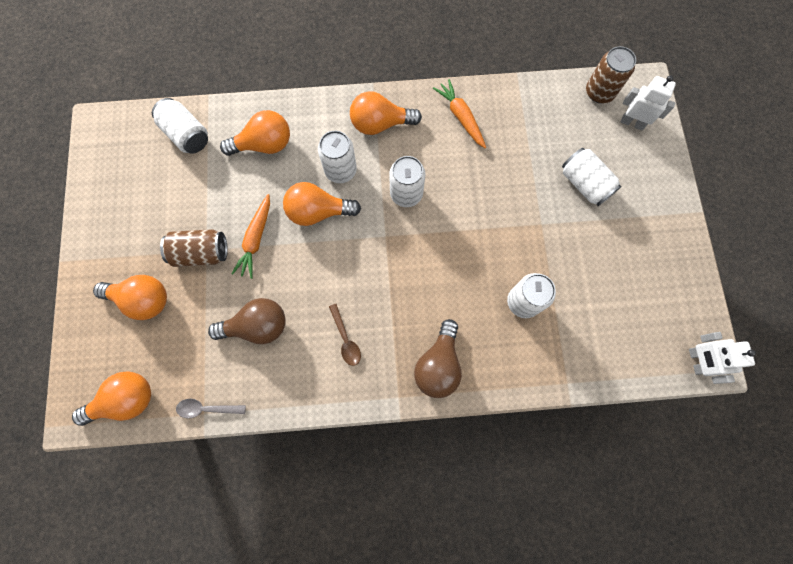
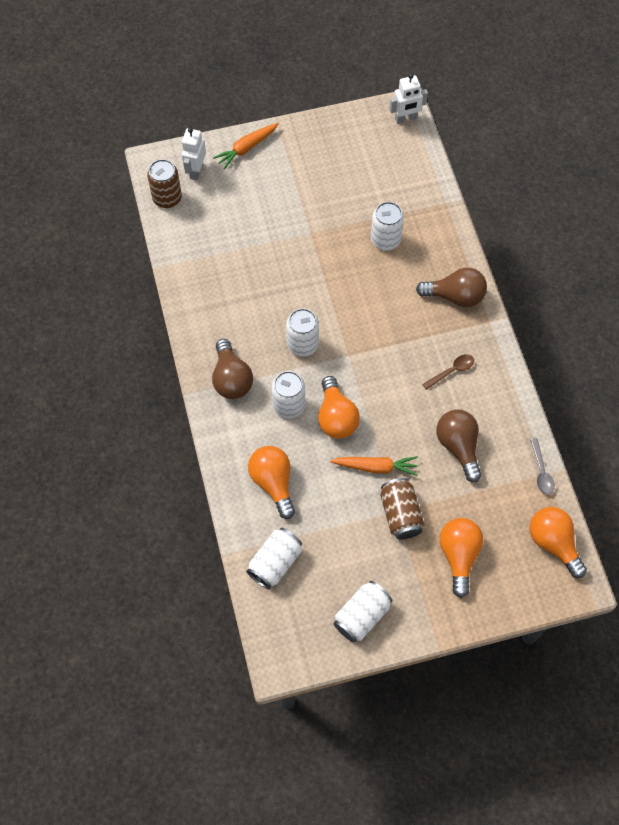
camera: 100 degrees left, 10 degrees down
(380, 124) = (231, 379): orange light bulb -> brown light bulb
(460, 117) = (212, 309): orange carrot -> orange carrot (246, 148)
(584, 184) = (265, 203): white can -> white can (362, 616)

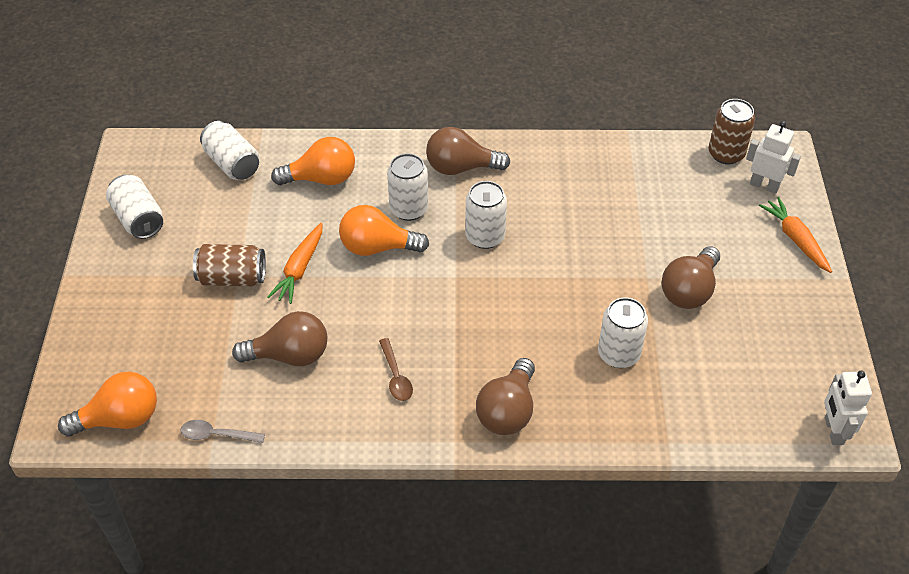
camera: 105 degrees right, 15 degrees down
(315, 206) = (689, 291): none -> brown light bulb
(459, 555) = (156, 319): orange light bulb -> none

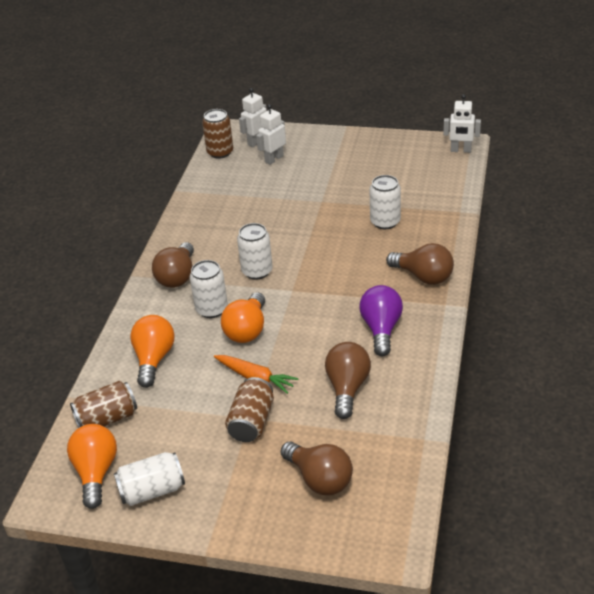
camera: 75 degrees left, 10 degrees down
(120, 419) = (392, 501): orange light bulb -> orange light bulb (96, 472)
(217, 435) = (419, 435): grey spoon -> none
(232, 163) = (107, 419): white can -> brown can
(396, 376) = (381, 329): brown spoon -> purple light bulb
(689, 291) = (338, 185): brown light bulb -> brown light bulb (319, 479)
(729, 211) = (274, 159): none -> white robot
(795, 239) = (308, 138): orange carrot -> none

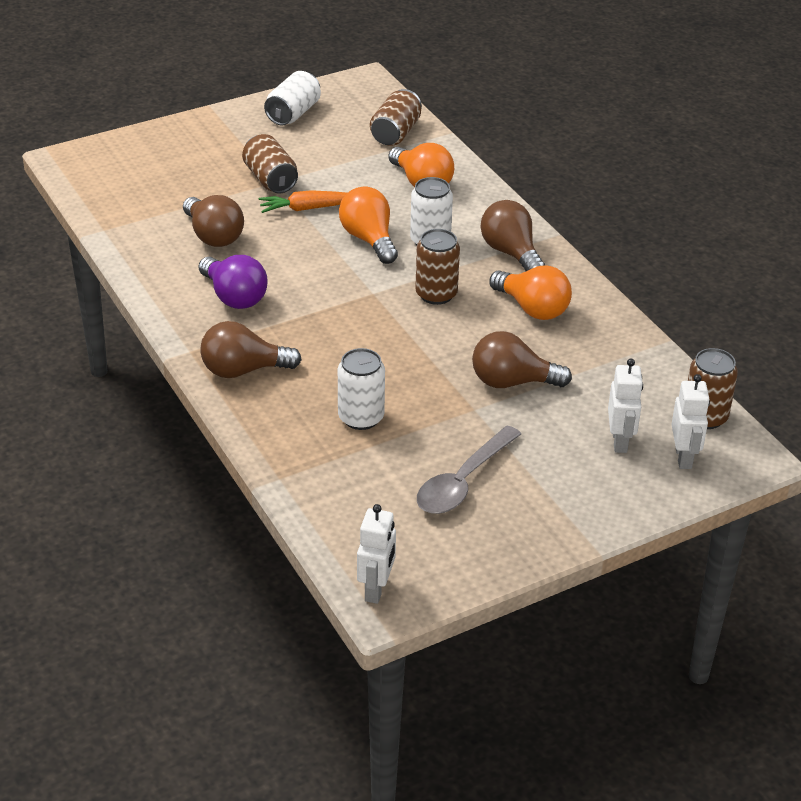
camera: 135 degrees right, 0 degrees up
(96, 472) = (352, 105): orange light bulb -> orange light bulb (532, 308)
(257, 271) = (436, 294): white can -> brown can
(319, 479) = (167, 170): brown light bulb -> brown light bulb (512, 382)
(369, 173) = (463, 481): none -> grey spoon
(460, 150) = (376, 589): white robot -> white robot turned 135 degrees clockwise

